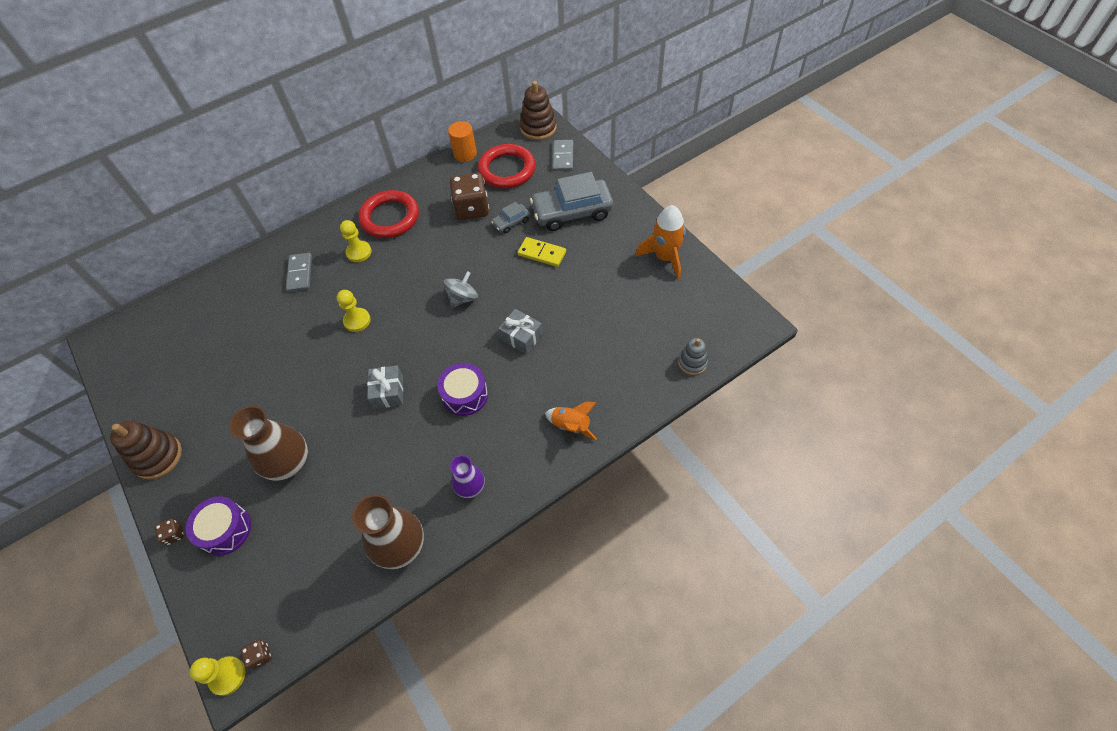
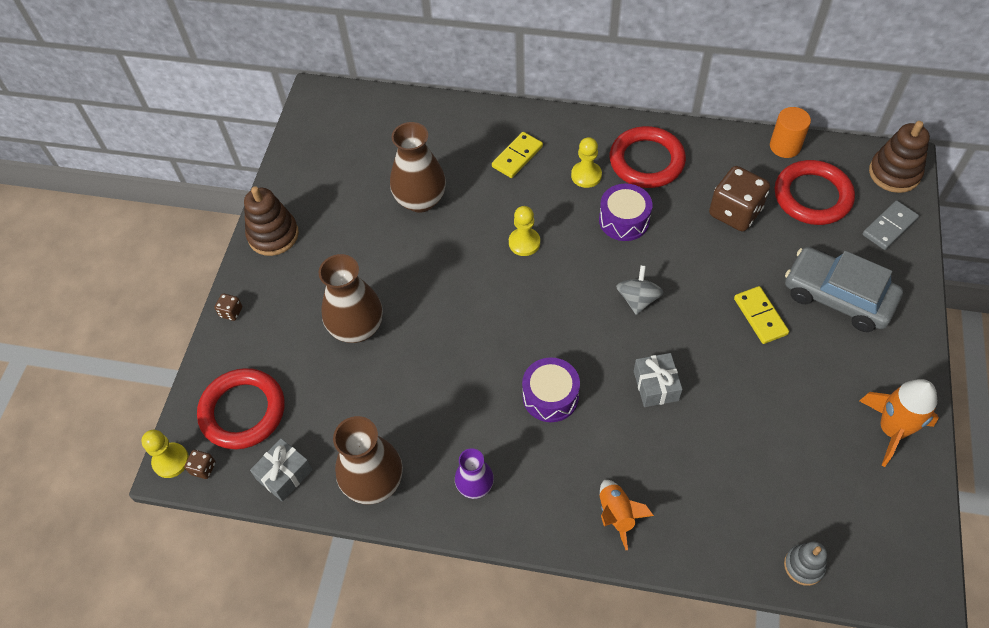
camera: 45 degrees right, 0 degrees up
(225, 530) = (266, 342): purple drum -> purple drum (624, 220)
(254, 590) = (243, 411): none -> red ring
(255, 349) = (420, 200): none -> brown vase
(300, 273) = (517, 157): grey domino -> yellow domino
(388, 392) = (489, 334): grey gift -> grey gift (284, 474)
(463, 298) = (638, 299): grey spinning top -> grey spinning top turned 75 degrees counterclockwise
(511, 222) = (761, 258): grey car -> none

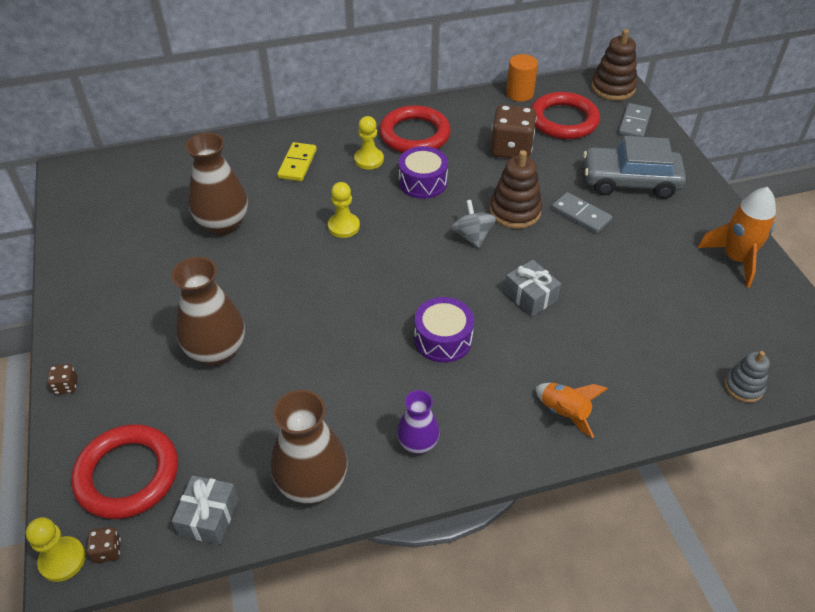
camera: 30 degrees left, 10 degrees down
(273, 235) = (80, 301): brown stacking toy -> brown stacking toy (515, 211)
(760, 316) = (581, 215): yellow domino -> grey domino

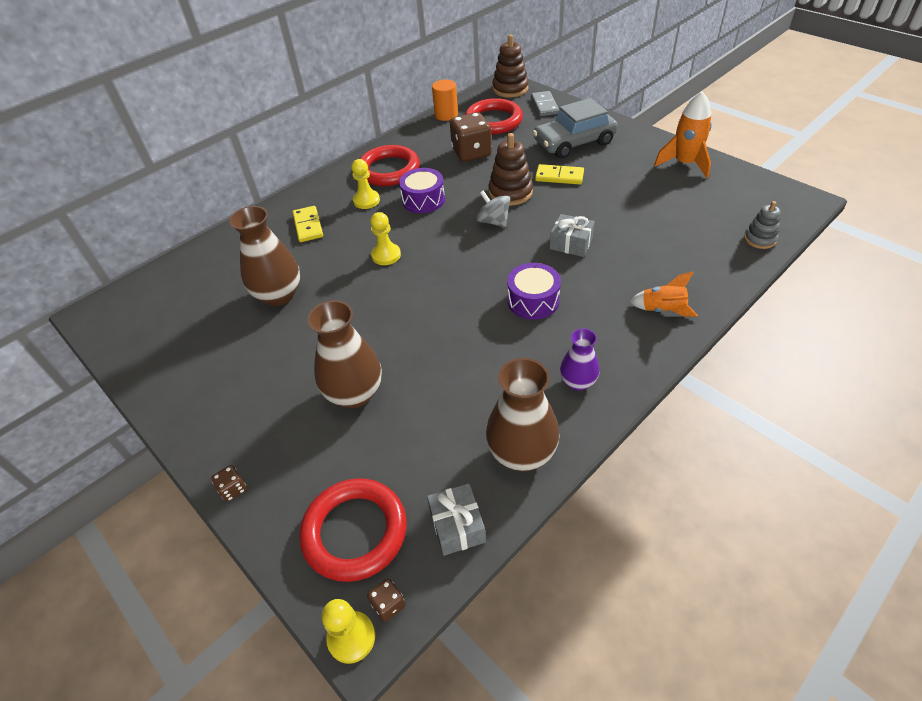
camera: 25 degrees left, 0 degrees up
(581, 215) = (559, 176): grey domino -> yellow domino

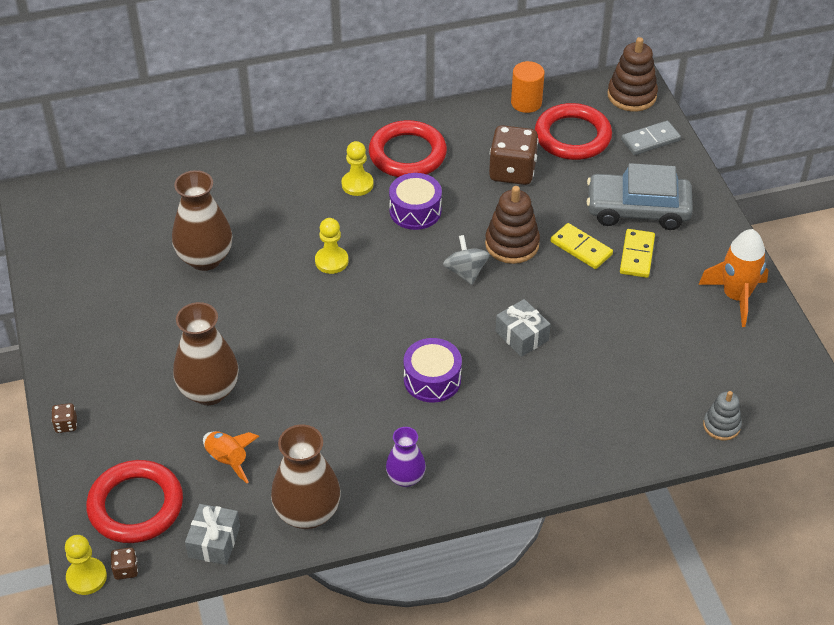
camera: 25 degrees right, 0 degrees up
(308, 226) = (280, 189): yellow domino -> yellow domino (637, 255)
(544, 105) = (650, 140): grey domino -> grey domino turned 45 degrees clockwise
(662, 310) = (546, 450): orange rocket -> orange rocket (228, 460)

